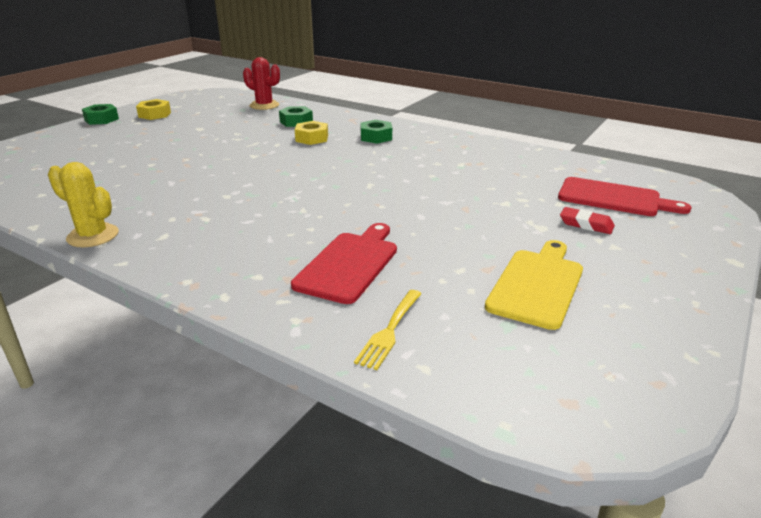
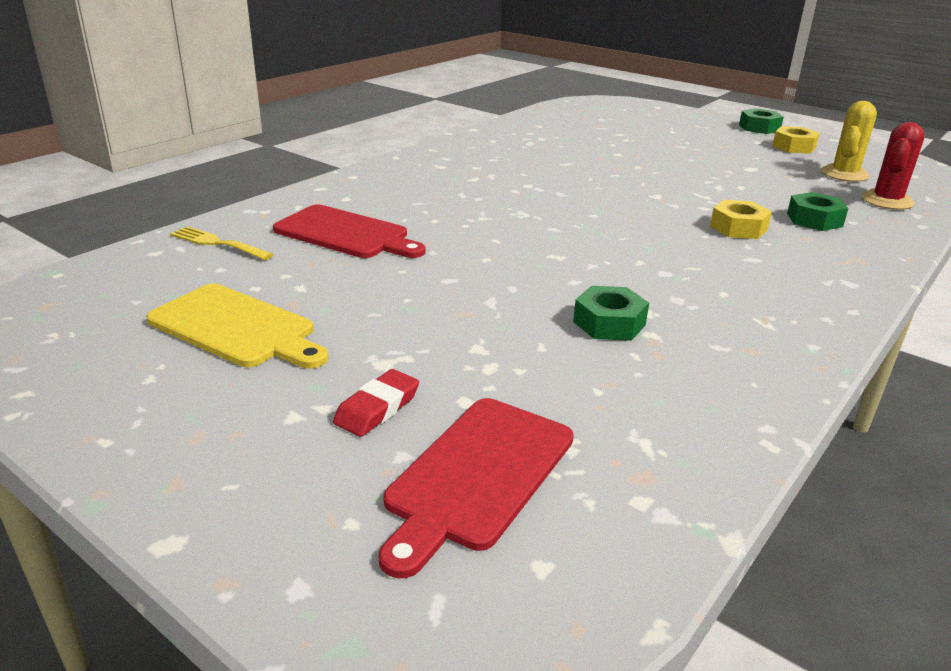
camera: 95 degrees right, 0 degrees up
(93, 236) = (448, 145): yellow cactus -> yellow cactus (844, 174)
(376, 137) = (766, 273): green nut -> green nut (609, 323)

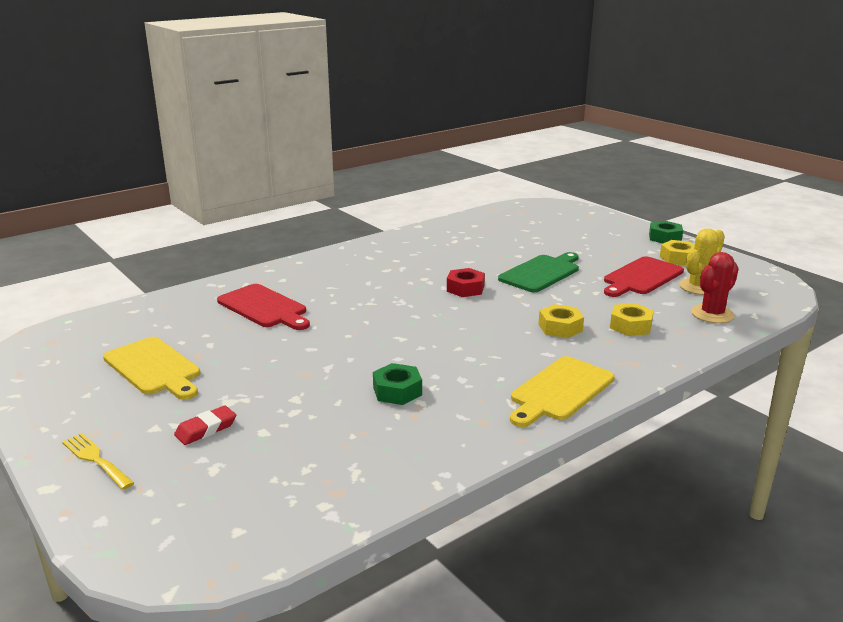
camera: 15 degrees right, 5 degrees down
(217, 243) = (176, 307): yellow fork -> yellow fork (96, 459)
(477, 475) = (237, 476): red cutting board -> red cutting board (641, 277)
(588, 193) = (465, 288): none -> red nut
(661, 170) = (541, 273): none -> green cutting board
(807, 301) = (559, 391): none -> yellow cutting board
(814, 220) = (630, 326): green nut -> yellow nut

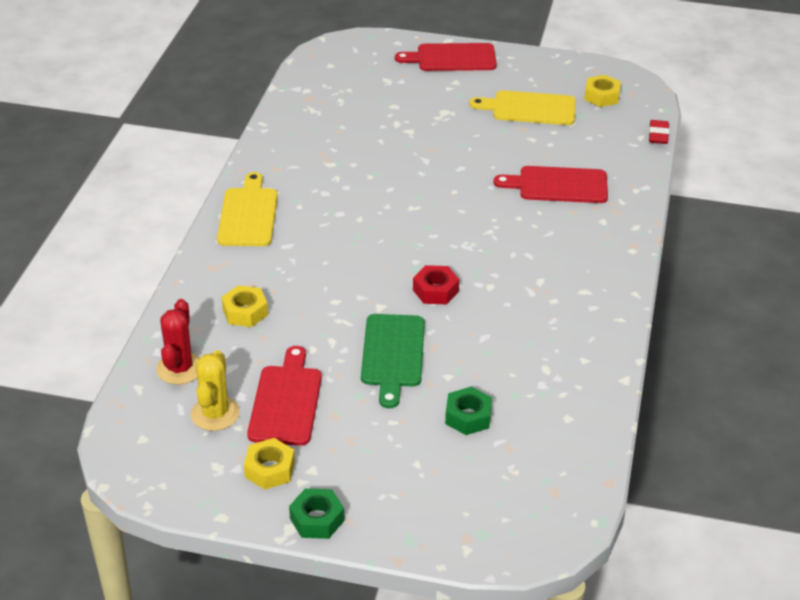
camera: 140 degrees right, 15 degrees up
(96, 459) = (452, 58): yellow fork -> red cutting board
(206, 429) = (427, 93): red eraser -> red eraser (658, 135)
(397, 391) = (355, 164): green nut -> green nut (468, 417)
(560, 327) = (303, 280): yellow nut -> yellow nut (601, 96)

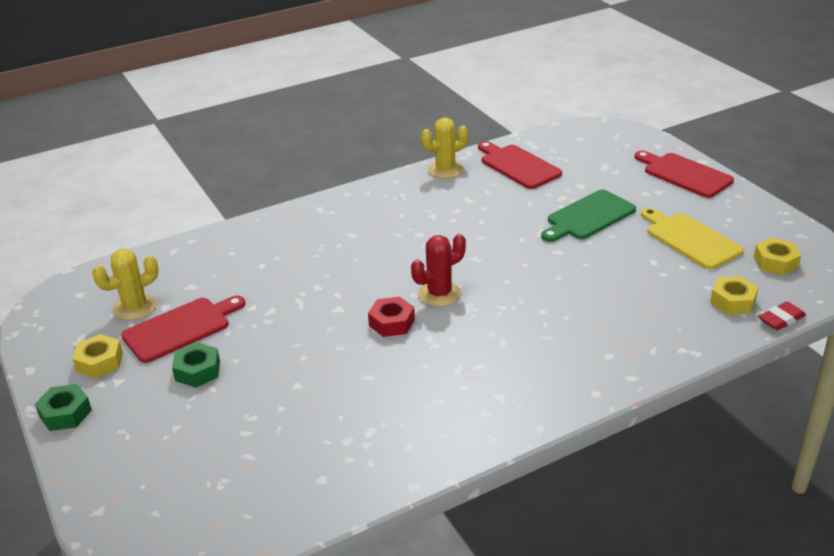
camera: 50 degrees right, 5 degrees down
(180, 368) = (166, 268): red cactus -> red cactus (439, 294)
(245, 312) = (256, 259): yellow nut -> yellow nut (732, 301)
(248, 214) = (362, 202): yellow cutting board -> none
(269, 148) = (445, 170): none -> yellow cactus
(392, 355) = (289, 345): green cutting board -> green cutting board (588, 217)
(468, 417) = (260, 422): green nut -> green nut (197, 371)
(558, 185) = (616, 307): red cutting board -> red cutting board (518, 165)

